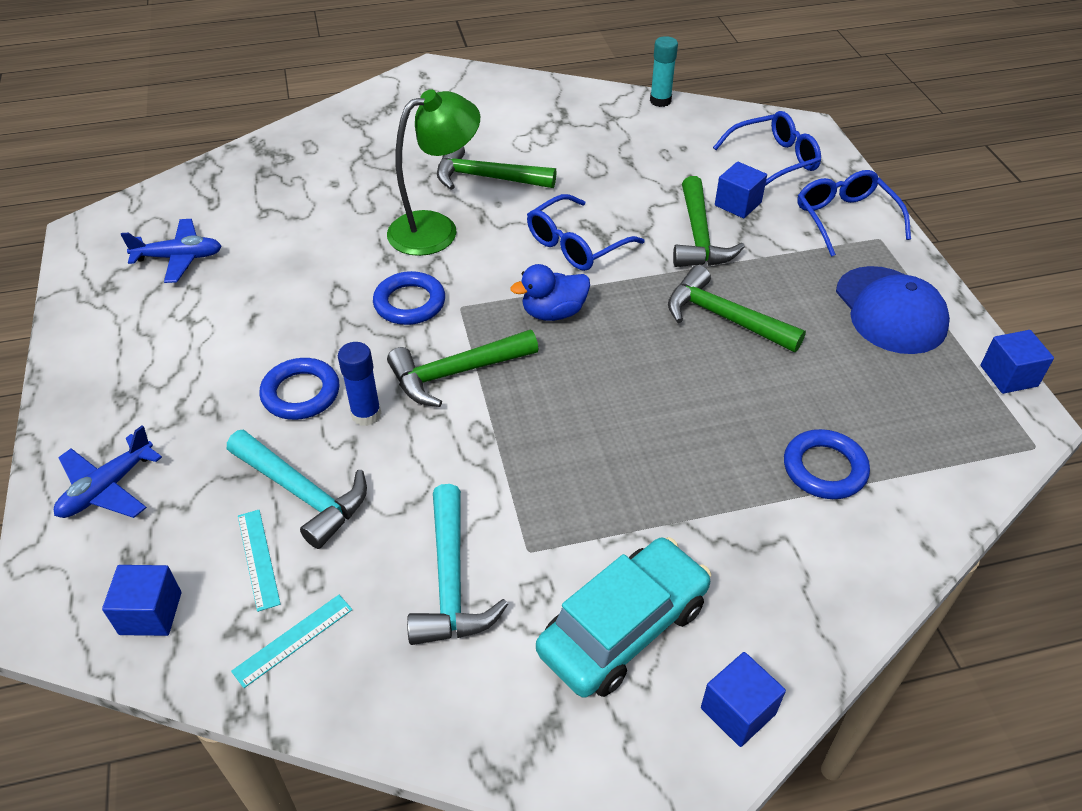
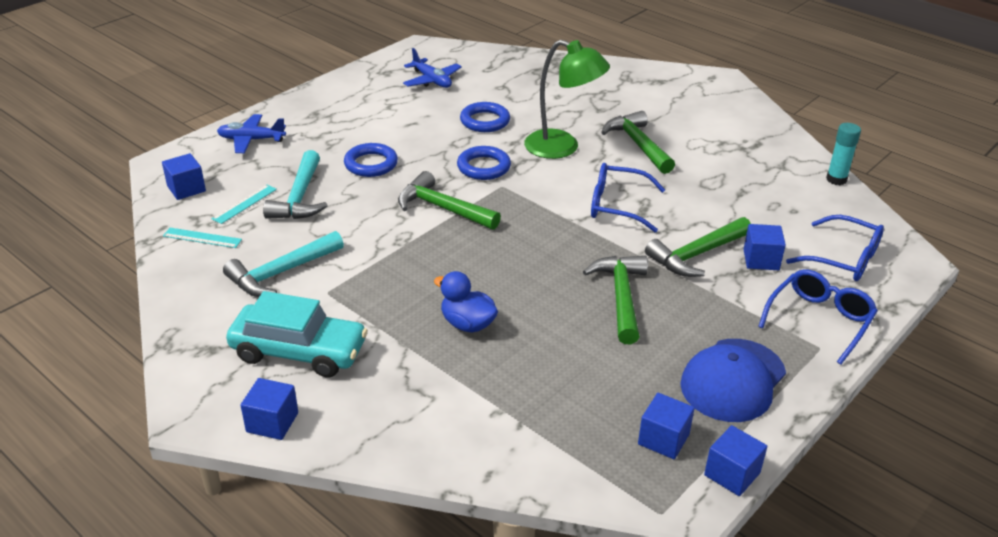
camera: 55 degrees right, 10 degrees down
(366, 414) = (377, 192): blue glue stick -> none
(553, 312) = (538, 223): blue duck -> blue duck (467, 324)
(824, 469) = (516, 397): blue ring -> blue ring (485, 121)
(943, 395) = (663, 439): none -> blue cube

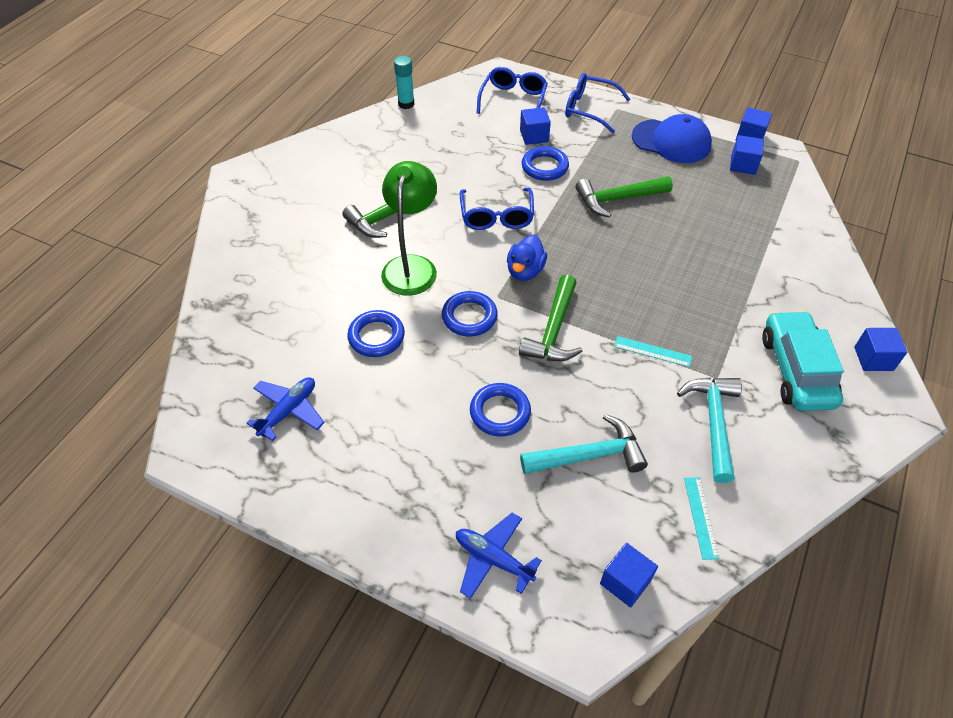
camera: 105 degrees left, 15 degrees up
(244, 204) = (624, 504): turquoise ruler -> turquoise ruler (652, 351)
(251, 140) = (493, 559): blue plane -> blue plane turned 135 degrees clockwise
(281, 273) = (713, 422): turquoise hammer -> turquoise hammer turned 120 degrees counterclockwise
(467, 324) = (699, 276): blue duck -> blue duck (525, 271)
(696, 255) = (544, 167): green hammer -> blue ring

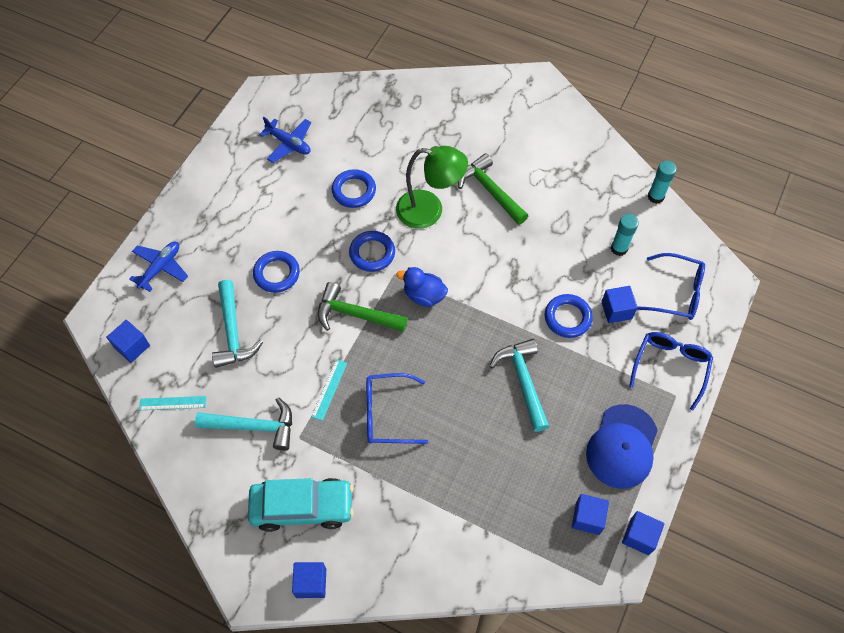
camera: 90 degrees right, 10 degrees up
(465, 130) = (619, 248): none -> turquoise glue stick
(496, 217) = (493, 274): blue glasses -> blue glasses (387, 414)
(617, 199) = (523, 381): green hammer -> turquoise hammer

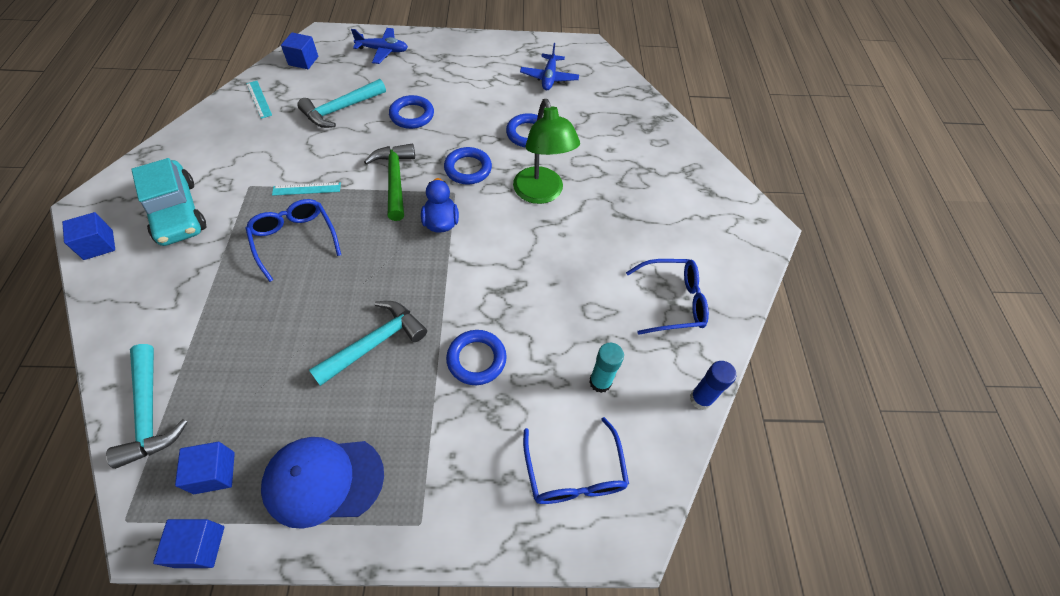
camera: 60 degrees right, 5 degrees down
(254, 426) = (251, 153): turquoise hammer -> turquoise hammer (150, 413)
(490, 190) = (597, 233): green hammer -> none
(616, 310) = (512, 408): blue cube -> none
(655, 196) = (700, 399): turquoise glue stick -> blue glue stick
(670, 366) = (460, 502): blue glasses -> blue glasses (673, 301)

